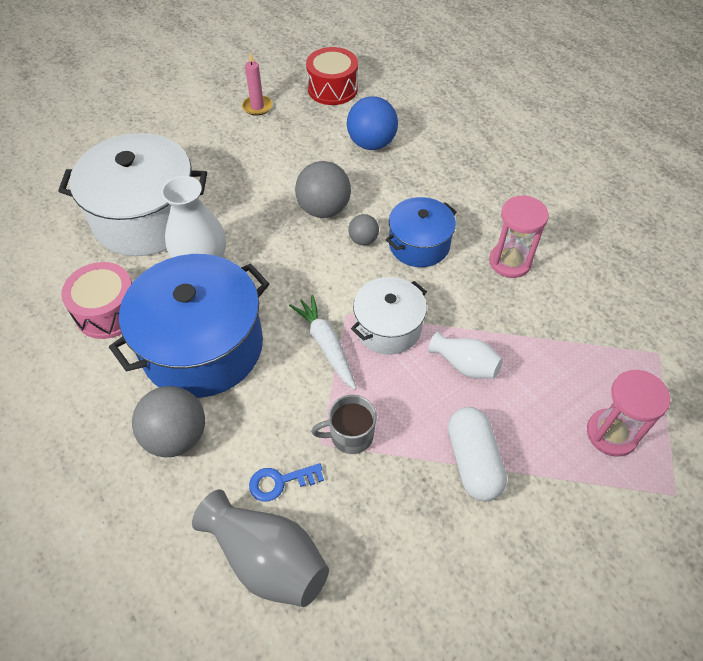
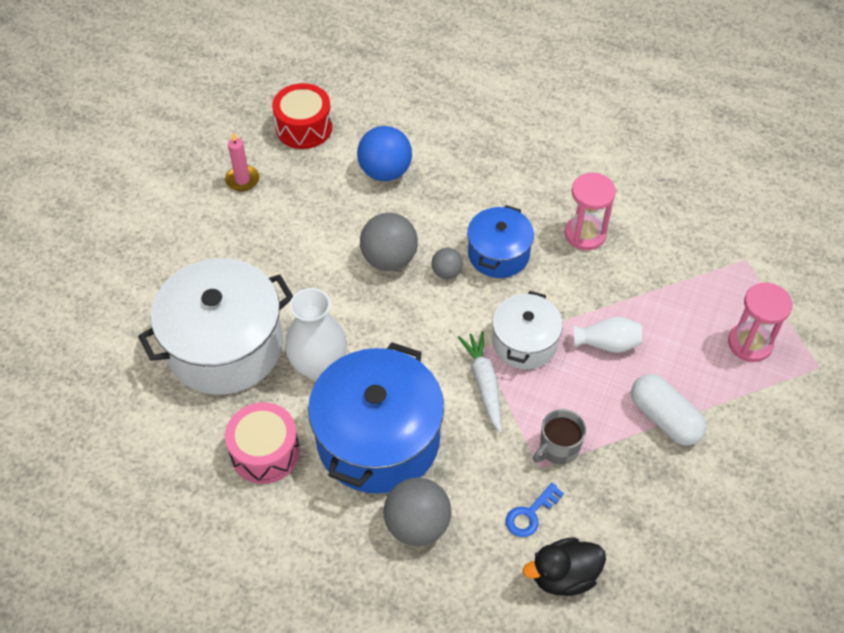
camera: 30 degrees left, 0 degrees up
(267, 559) = (563, 576): grey vase -> black duck
(326, 345) = (484, 384): white carrot -> white carrot turned 45 degrees clockwise

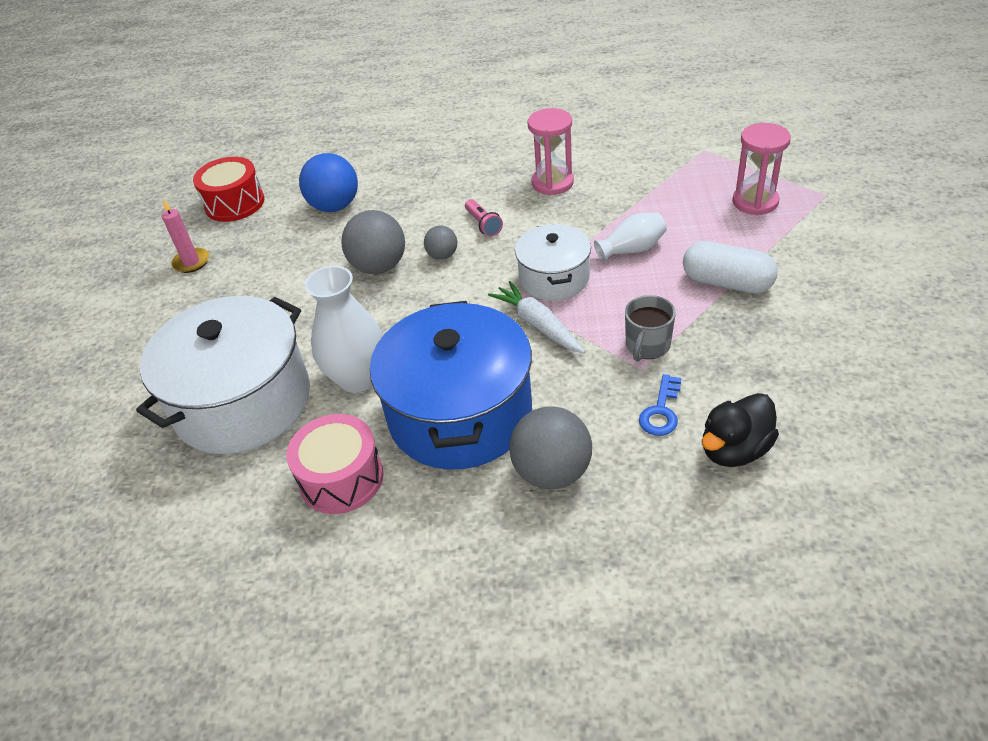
camera: 20 degrees left, 10 degrees down
(498, 254) = (483, 224): blue pot -> pink flashlight

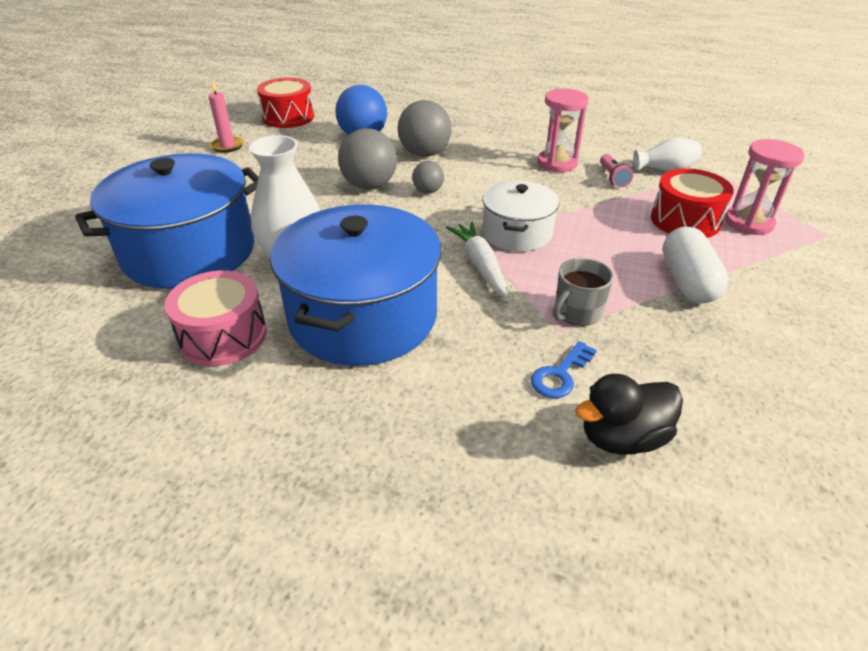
camera: 15 degrees right, 5 degrees down
(242, 402) = (189, 251): white pot -> blue pot
(483, 224) = (477, 178): pink flashlight -> pink flashlight (613, 177)
(552, 472) = (417, 395): grey ball -> grey ball (424, 154)
(632, 249) = (604, 230): white vase -> white vase (665, 169)
(699, 216) = (685, 220): none -> red drum
(727, 283) = (687, 281): white capsule -> white capsule turned 45 degrees clockwise

